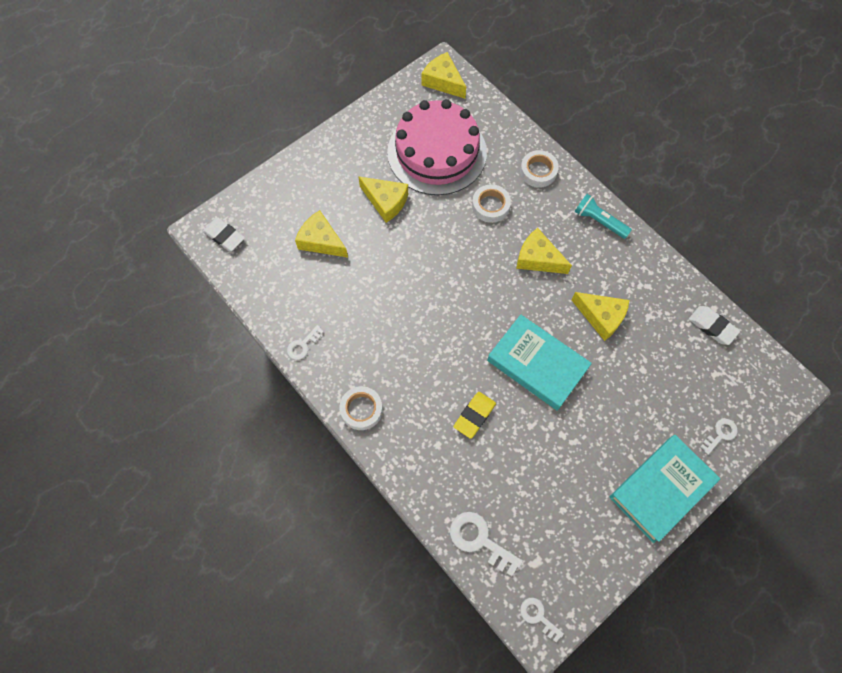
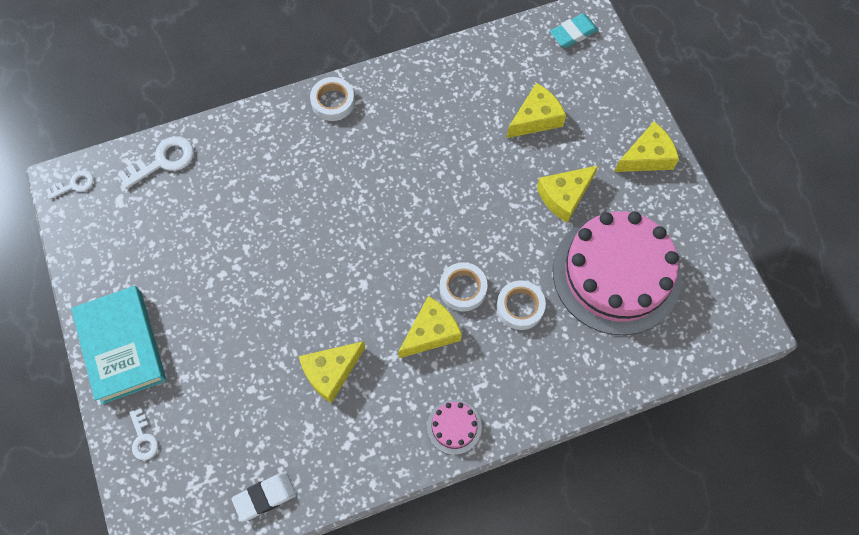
camera: 110 degrees right, 0 degrees up
(224, 236) = (573, 33): white eraser -> turquoise eraser
(303, 345) = (421, 71): white key -> none
(443, 81) = (726, 319): yellow cheese -> yellow cheese (646, 157)
(474, 416) = (280, 198): yellow eraser -> none
(537, 364) = (306, 280): turquoise book -> none
(538, 171) = (550, 383): white tape -> white tape (463, 289)
(599, 221) = (454, 427): turquoise flashlight -> pink cake

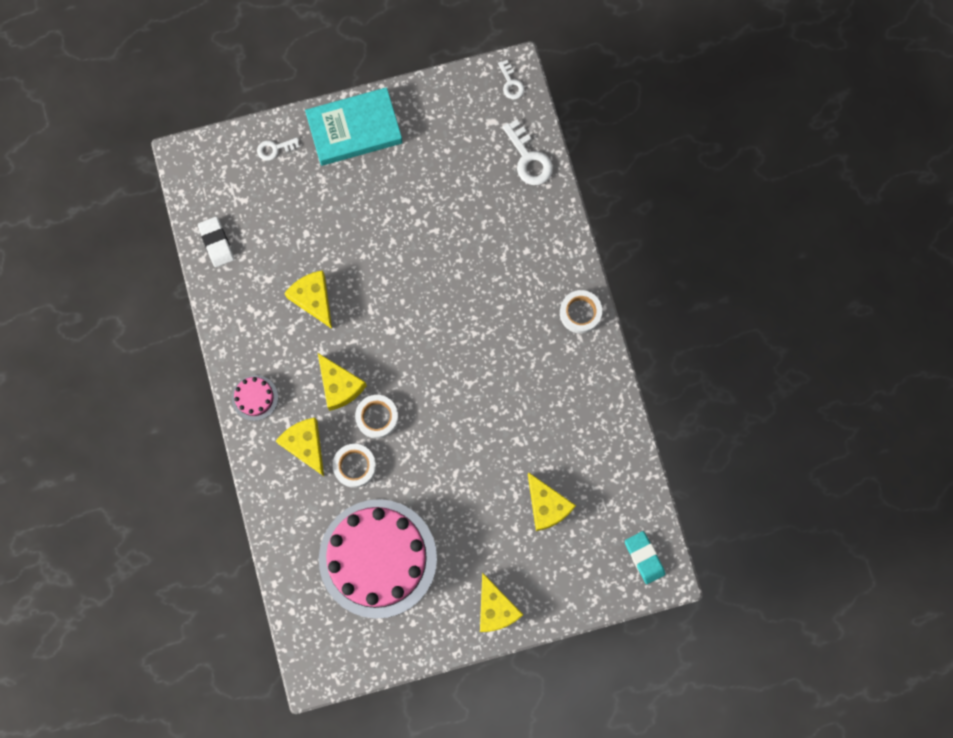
camera: 95 degrees right, 10 degrees up
(564, 196) = (460, 522): yellow cheese -> yellow cheese (305, 445)

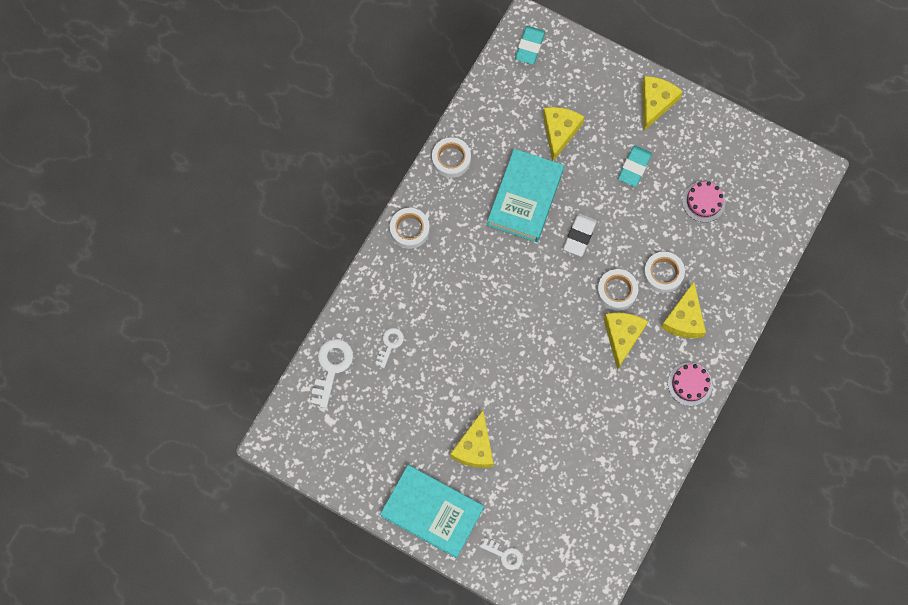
camera: 135 degrees left, 5 degrees down
(216, 243) = (615, 524): white eraser -> white eraser (579, 236)
(313, 299) = (583, 414): yellow cheese -> yellow cheese (475, 447)
(377, 558) = (703, 202): pink cake -> pink cake, size x0.40
(459, 534) = (634, 167): none -> turquoise eraser
(511, 83) = (286, 435): white key -> white key (390, 344)
(519, 424) = (525, 198): none -> turquoise book
(607, 399) = (451, 159): none -> white tape

